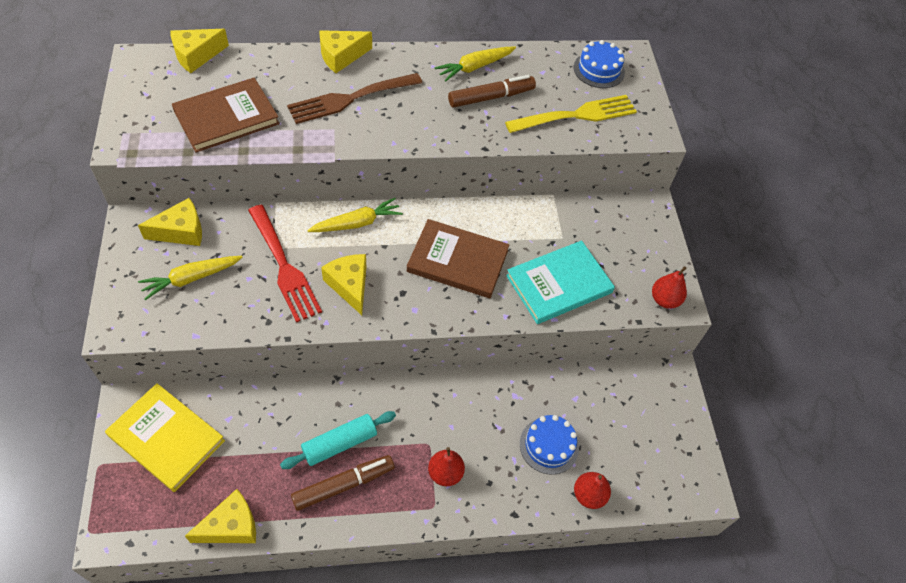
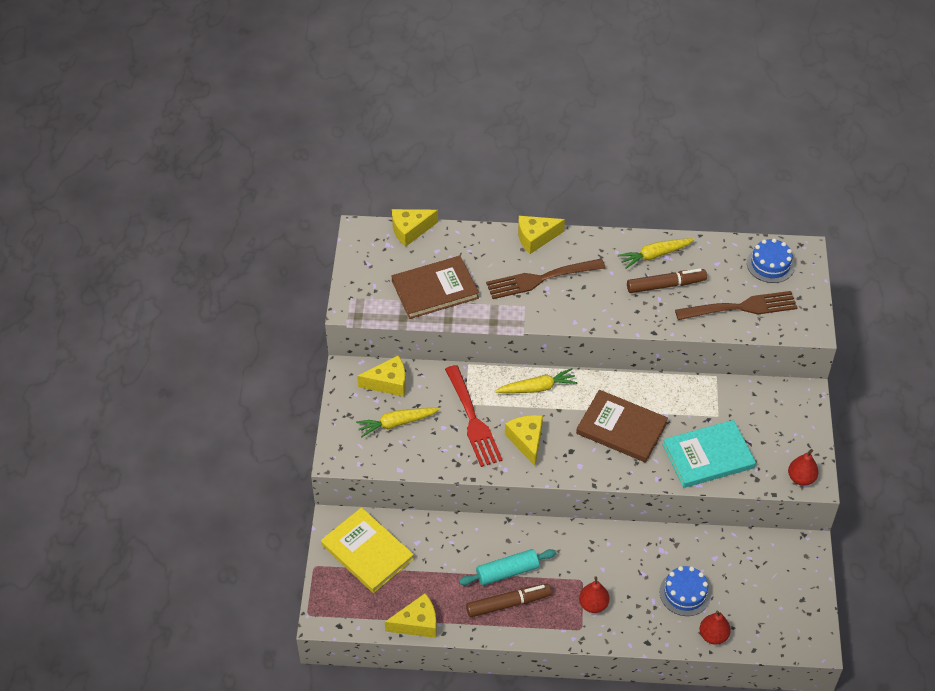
camera: 15 degrees right, 5 degrees down
(576, 115) = (741, 307): yellow fork -> brown fork

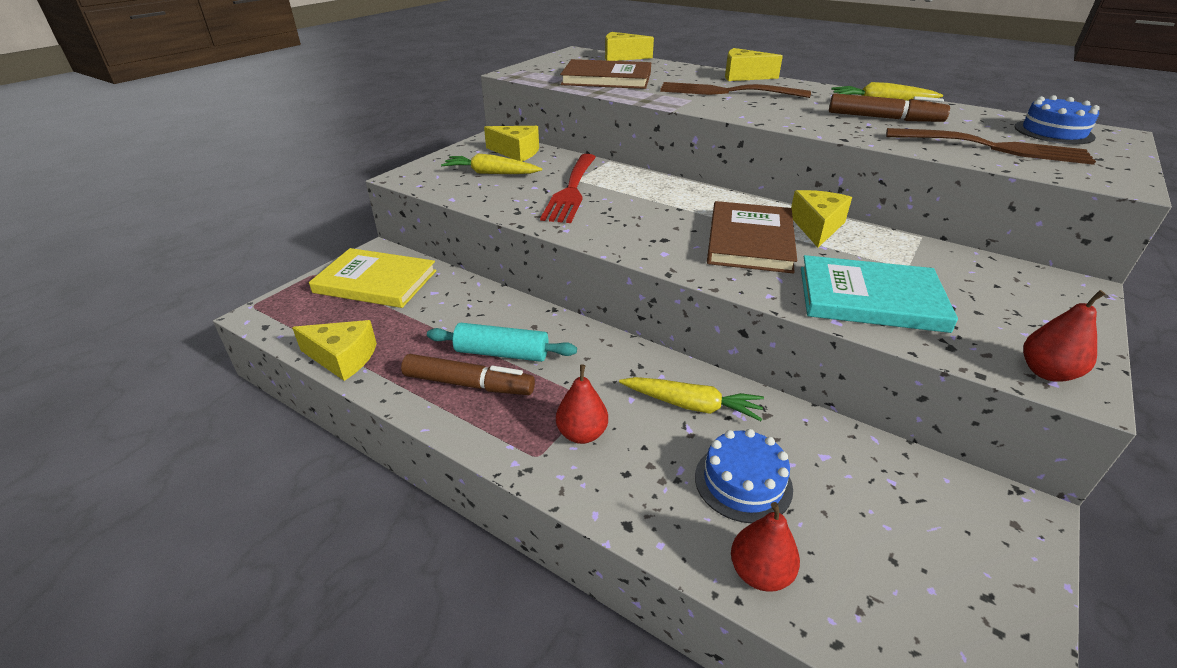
camera: 30 degrees right, 15 degrees down
(367, 552) = (375, 282): yellow book -> yellow book turned 60 degrees counterclockwise
(527, 441) = (616, 218): yellow cheese -> yellow cheese (817, 227)
(537, 388) = (668, 189): yellow carrot -> yellow carrot (691, 405)
(621, 428) = (750, 241): brown book -> brown book turned 45 degrees clockwise

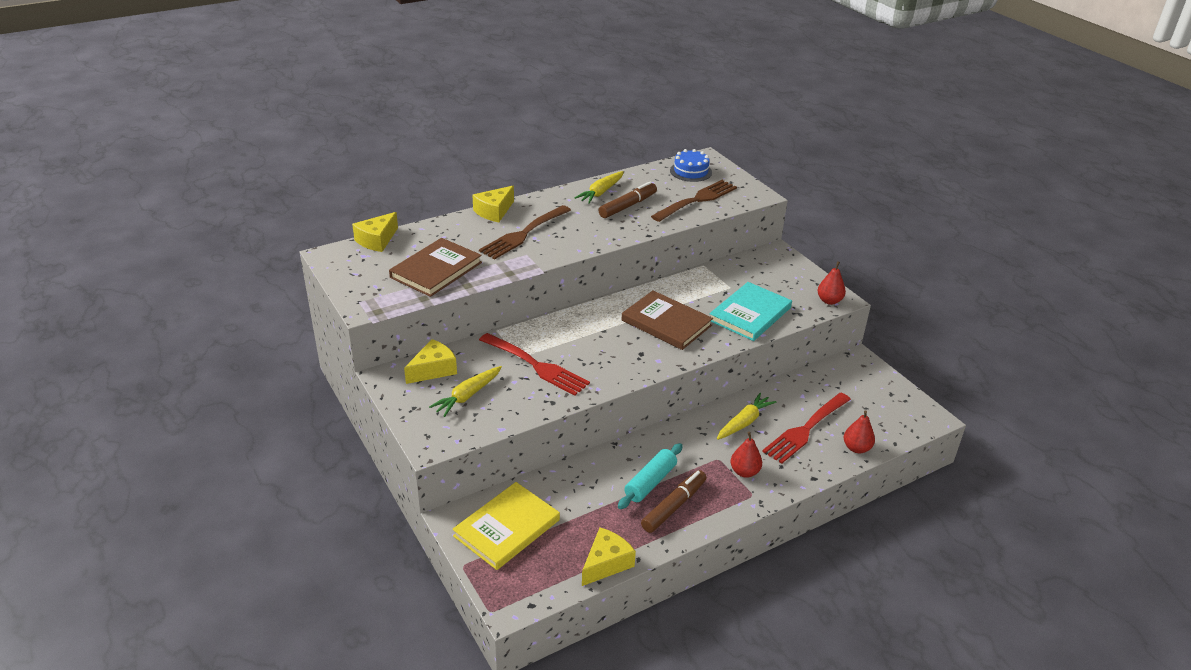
camera: 65 degrees left, 0 degrees up
(743, 482) = (806, 429): blue cake -> red fork
(817, 227) = (668, 292): yellow cheese -> none

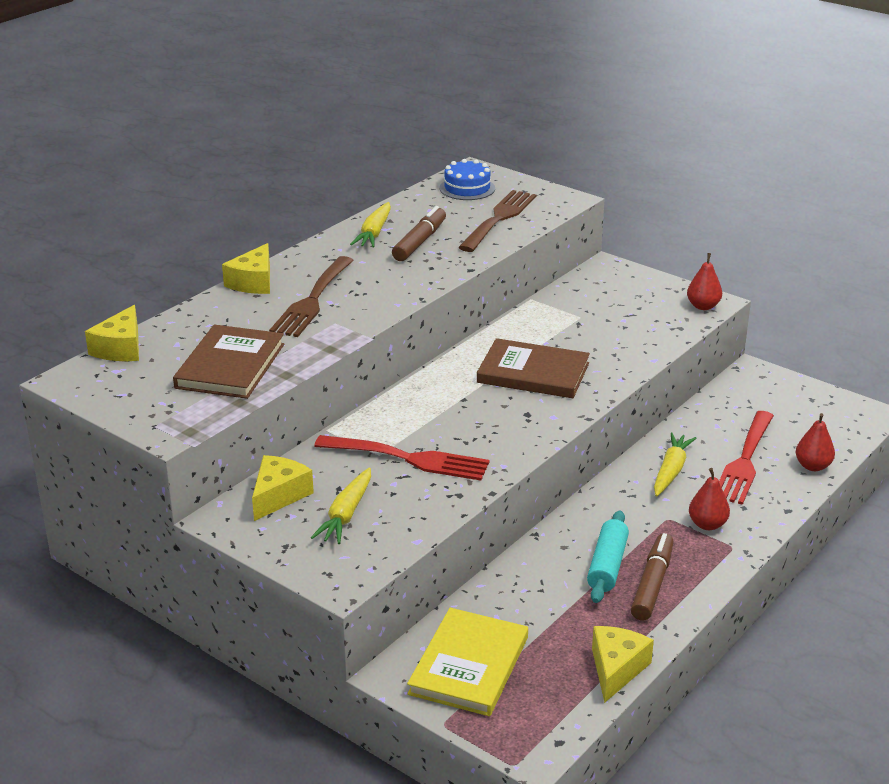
camera: 20 degrees left, 5 degrees down
(750, 314) = (624, 341): turquoise book -> none

